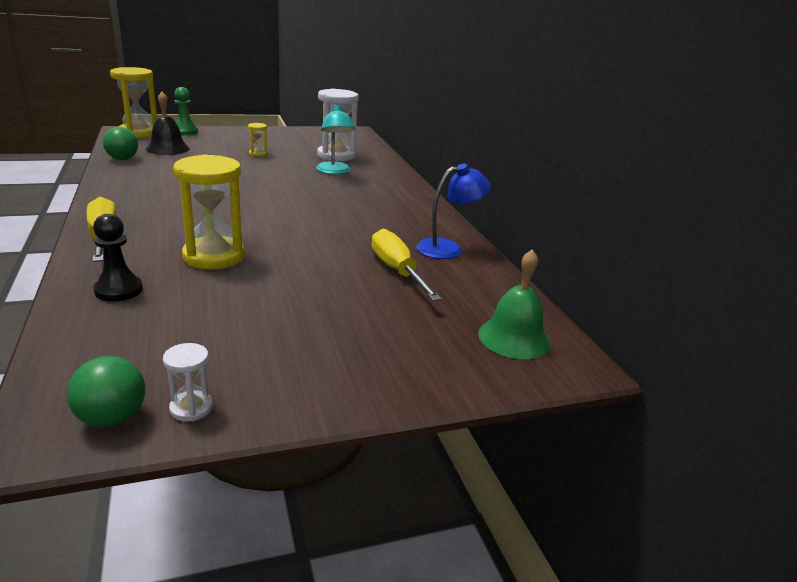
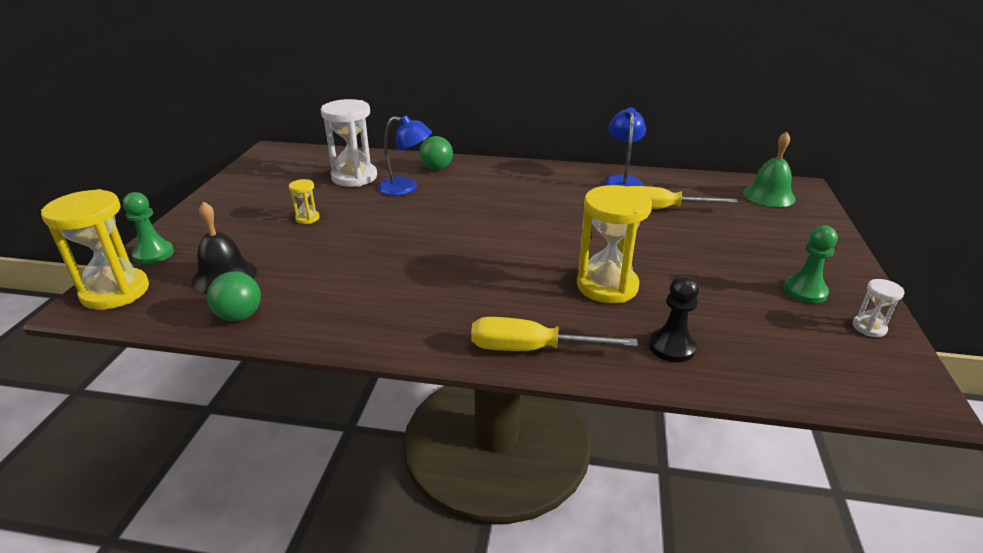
camera: 60 degrees left, 5 degrees up
(112, 418) = (888, 363): green ball -> green ball (437, 168)
(259, 363) = (805, 291): none -> green pawn
(334, 171) = (406, 188): turquoise lamp -> blue lamp

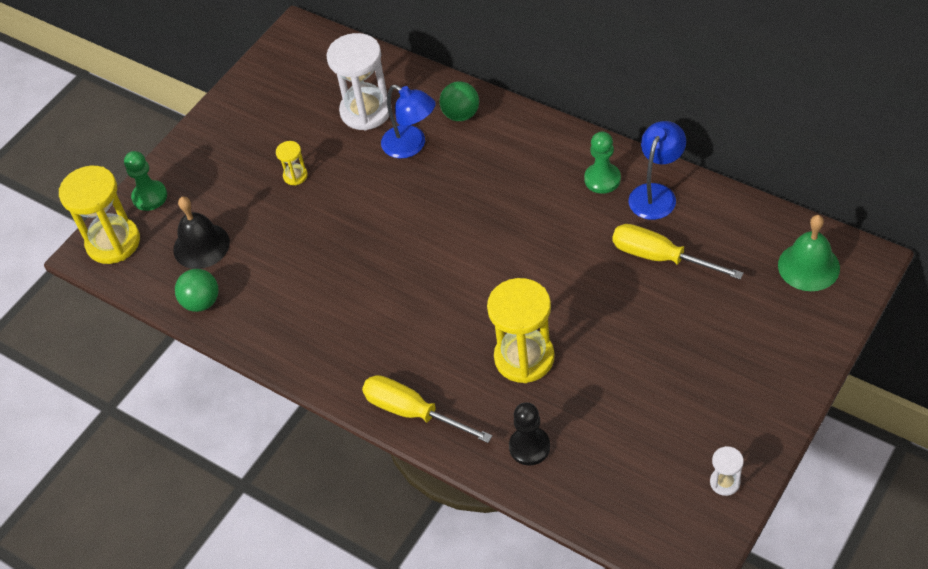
camera: 30 degrees right, 20 degrees up
(805, 291) = (707, 421): green pawn -> green pawn (602, 179)

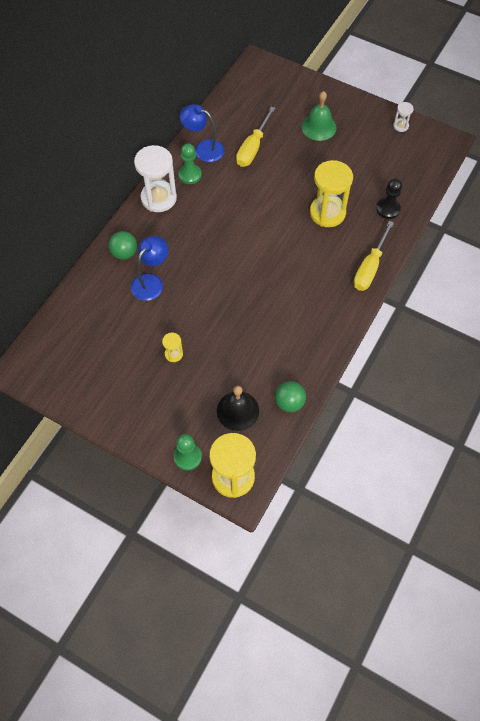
camera: 100 degrees left, 10 degrees up
(366, 111) = (113, 313): white hourglass -> white hourglass (158, 198)
(808, 266) = (260, 84): green bell -> green bell (318, 127)

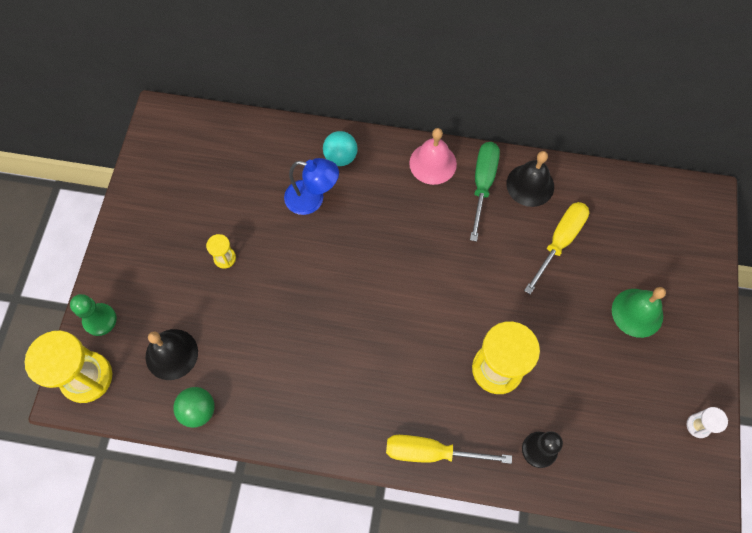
camera: 70 degrees right, 5 degrees up
(124, 253) = (340, 157): green ball -> turquoise ball
(158, 198) = (433, 163): white hourglass -> pink bell
(190, 175) = (482, 184): green pawn -> green screwdriver
(203, 149) = (530, 185): blue lamp -> black bell
(253, 148) = (559, 241): yellow screwdriver -> yellow screwdriver turned 120 degrees clockwise

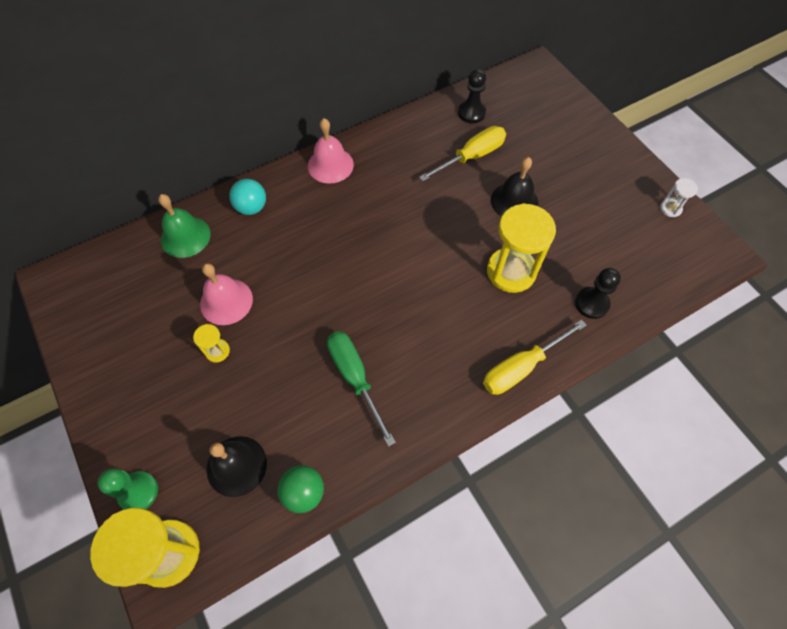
camera: 40 degrees left, 5 degrees down
(261, 223) = (226, 301): none -> pink bell
(312, 199) = (255, 253): blue lamp -> none
(482, 184) = (381, 155): green screwdriver -> green screwdriver (355, 378)
(530, 185) = (416, 134): black bell -> black bell (514, 201)
(559, 241) = (471, 156): yellow screwdriver -> yellow screwdriver turned 60 degrees clockwise
(598, 199) = (471, 113): none -> black pawn
(637, 312) = (565, 166): green bell -> green bell (185, 236)

